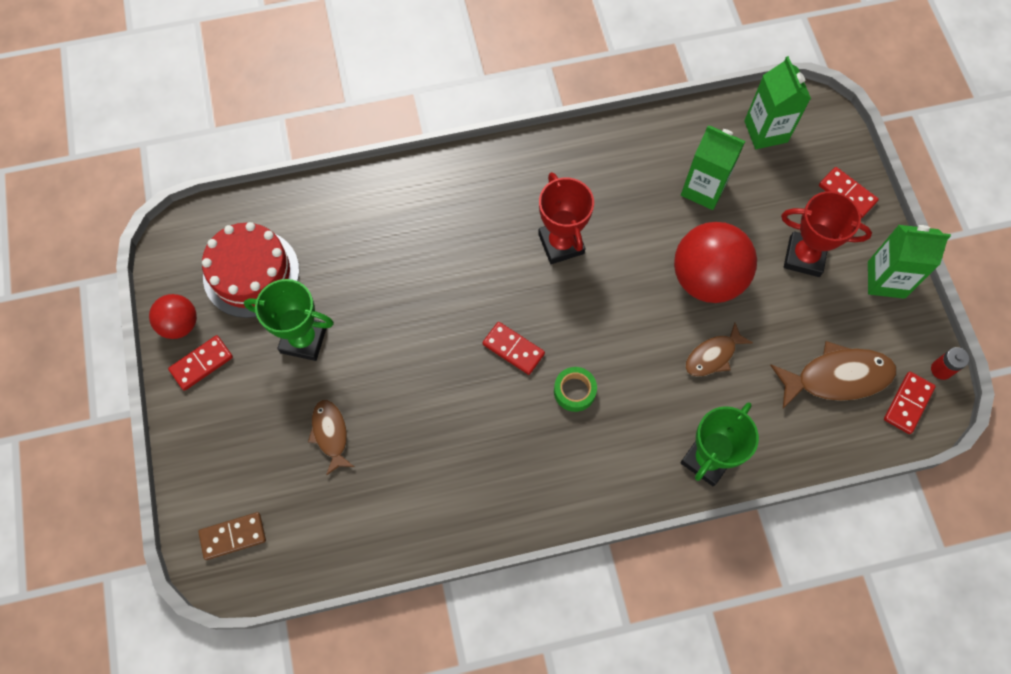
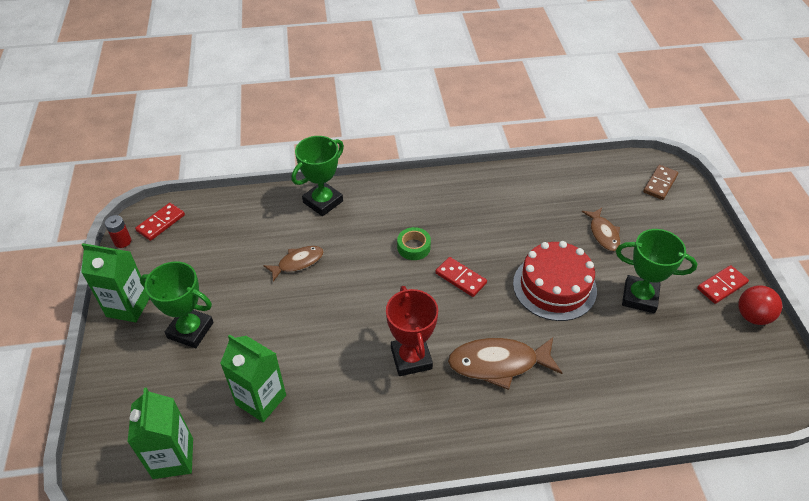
camera: 175 degrees left, 20 degrees down
(233, 536) = (660, 184): brown domino -> brown domino turned 45 degrees counterclockwise
(251, 273) = (702, 354): red cake -> red cake (554, 286)
(707, 278) = (284, 319): red ball -> none
(804, 257) = (190, 330): red trophy -> green trophy
(837, 377) = (205, 242): brown fish -> brown fish (498, 363)
(847, 193) = (122, 384): red domino -> none

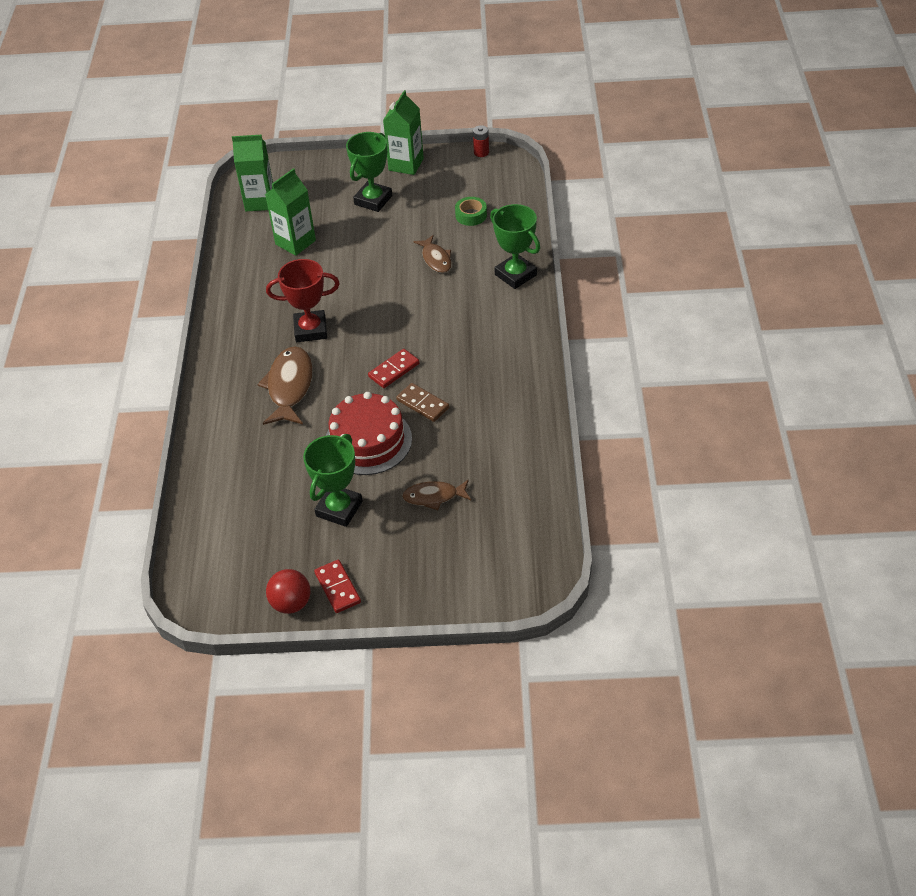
camera: 100 degrees right, 0 degrees up
(161, 223) = (501, 172): red domino -> none
(413, 247) = (441, 339): green tape -> green tape (471, 215)
(660, 184) = (509, 573): brown domino -> brown domino (423, 404)

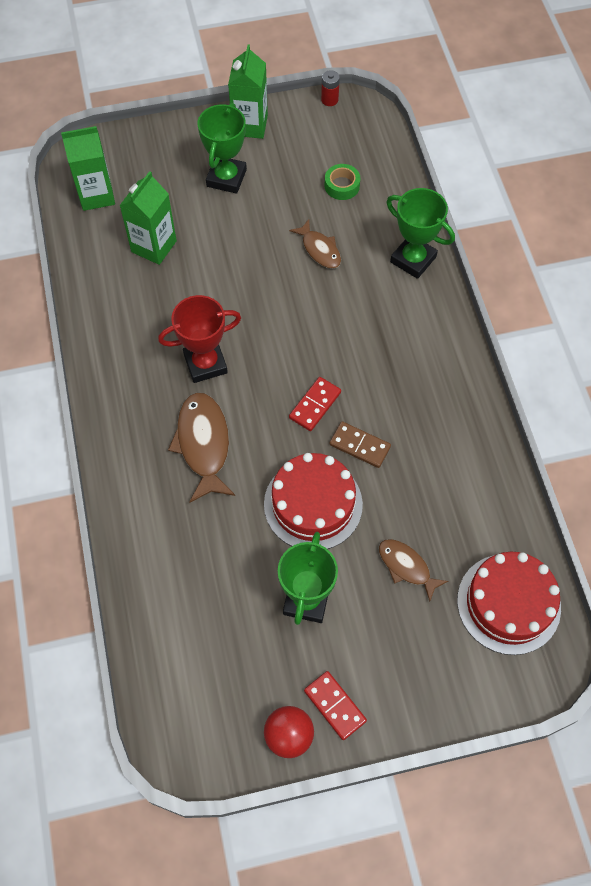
camera: 15 degrees left, 15 degrees up
(434, 496) = (406, 567): brown fish -> brown fish turned 60 degrees clockwise
(515, 535) = (508, 603): none -> red cake

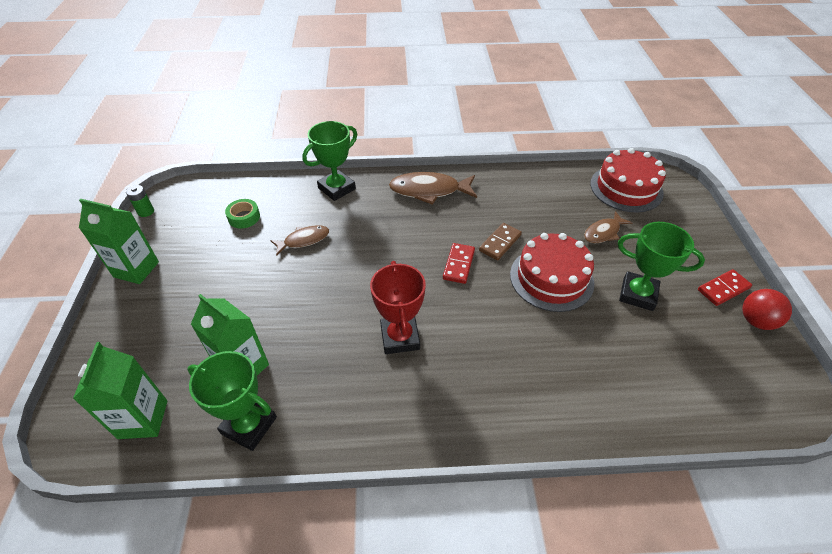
camera: 80 degrees left, 15 degrees down
(203, 444) = (488, 349): brown fish -> brown fish (429, 190)
(226, 178) = (189, 295): green trophy -> green trophy (249, 425)
(315, 405) = (458, 264): red domino -> red domino turned 60 degrees clockwise
(329, 100) = (146, 212): red battery -> green battery

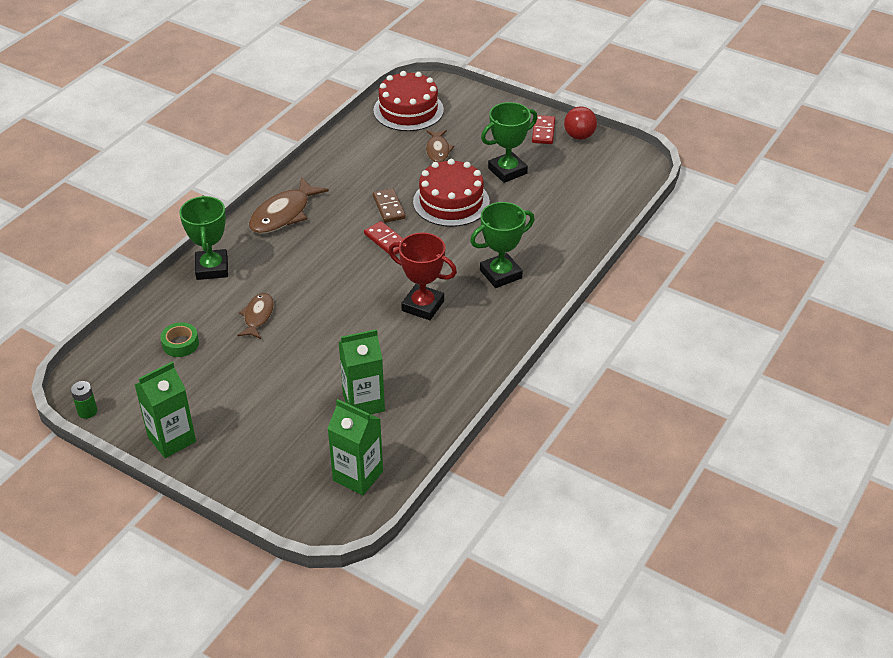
camera: 55 degrees left, 5 degrees down
(249, 425) = (421, 417): green trophy -> green trophy (500, 274)

